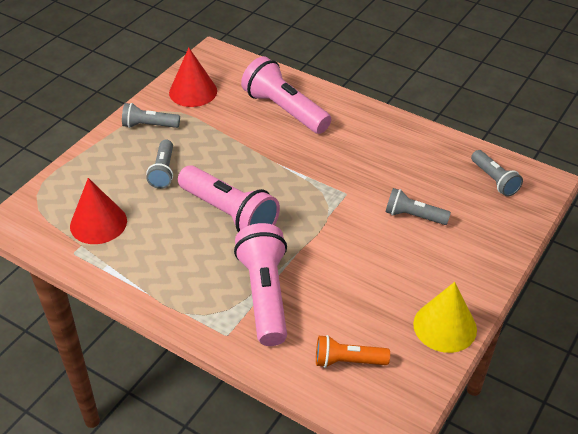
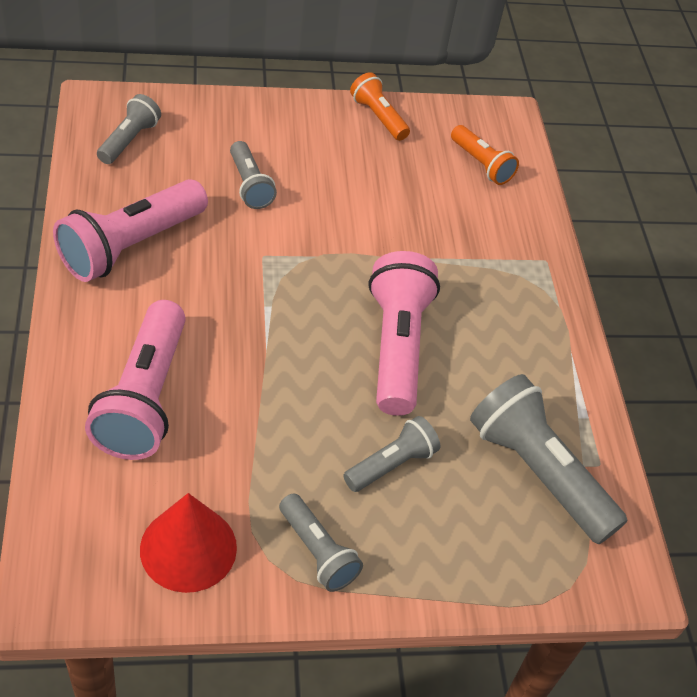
camera: 135 degrees left, 5 degrees up
(98, 223) = (538, 472): red cone -> grey flashlight
(265, 294) = (473, 255): pink flashlight -> pink flashlight (131, 246)
(445, 326) = (378, 117): yellow cone -> orange flashlight

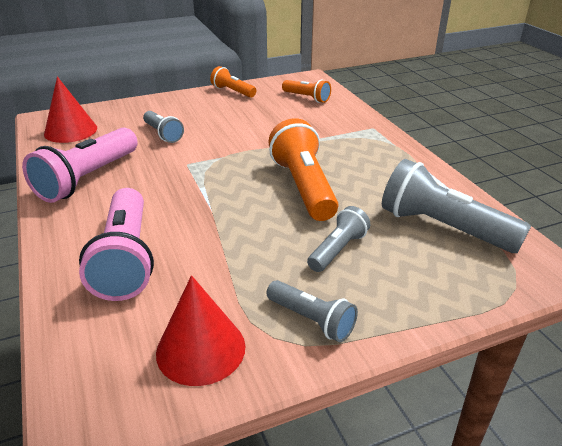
camera: 10 degrees left, 15 degrees down
(129, 140) = (71, 131): grey flashlight -> red cone
(396, 347) = (303, 187): pink flashlight -> orange flashlight

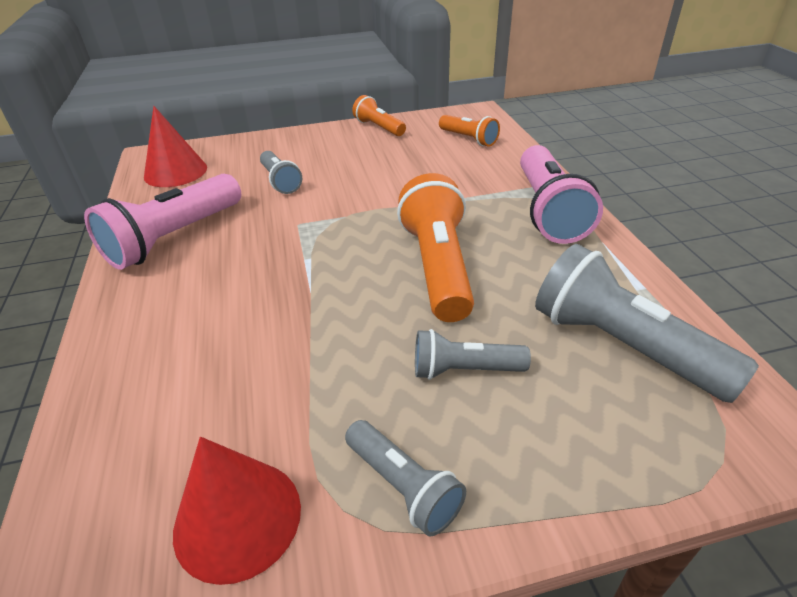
camera: 10 degrees right, 5 degrees up
(126, 259) = (183, 358): pink flashlight -> pink flashlight (548, 211)
(338, 250) = (464, 370): grey flashlight -> grey flashlight turned 135 degrees counterclockwise

